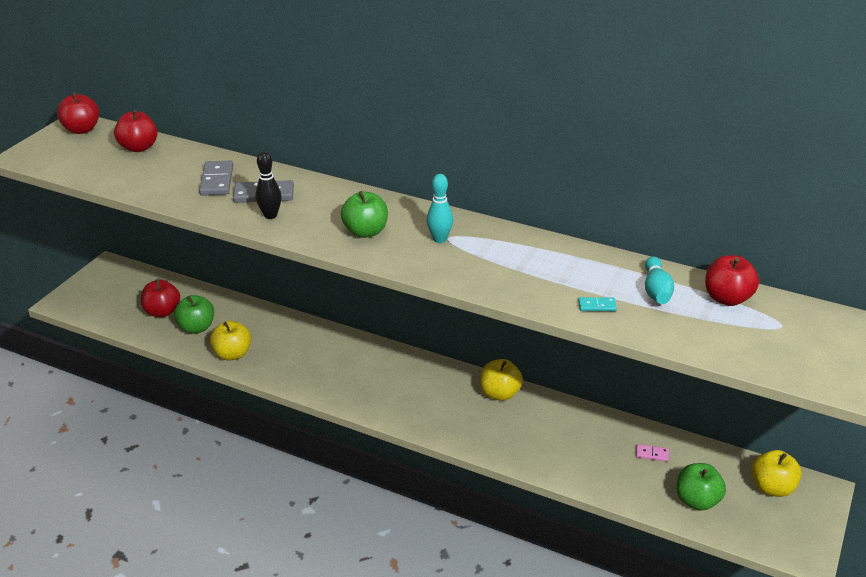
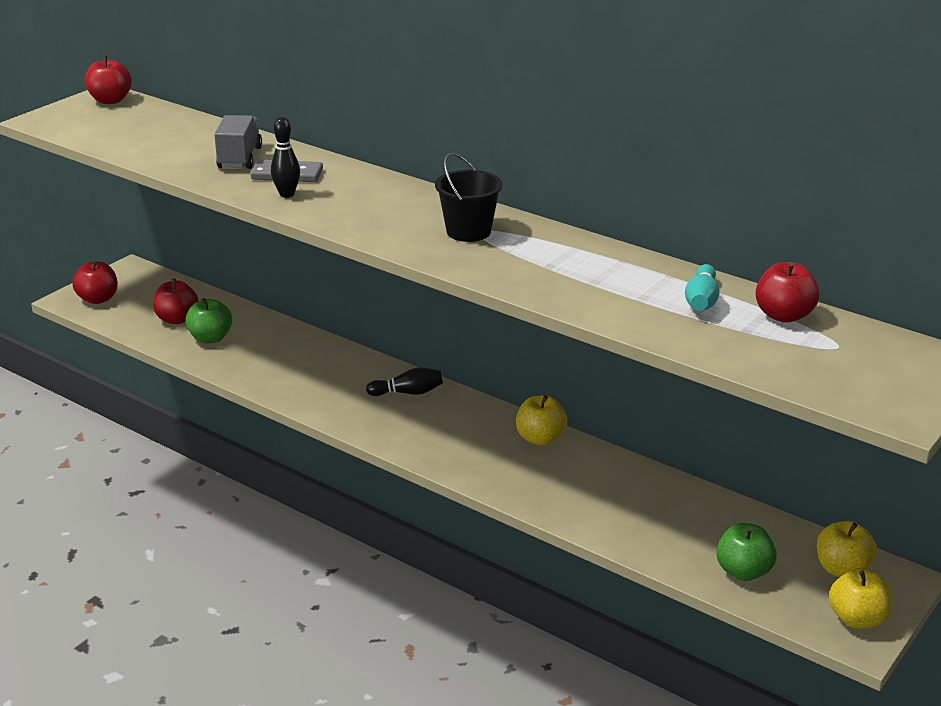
camera: 10 degrees right, 5 degrees down
(139, 147) = (166, 121): red apple -> red apple (98, 299)
(216, 181) = (240, 158): grey domino -> grey truck
(232, 354) = (243, 368): yellow apple -> yellow apple (857, 619)
(365, 232) = (387, 218): green apple -> none
(379, 362) = (408, 393): none -> black bowling pin
(439, 239) = (468, 231): turquoise bowling pin -> black bucket
(597, 306) = (624, 309): turquoise domino -> none
(652, 454) = (704, 519): pink domino -> none

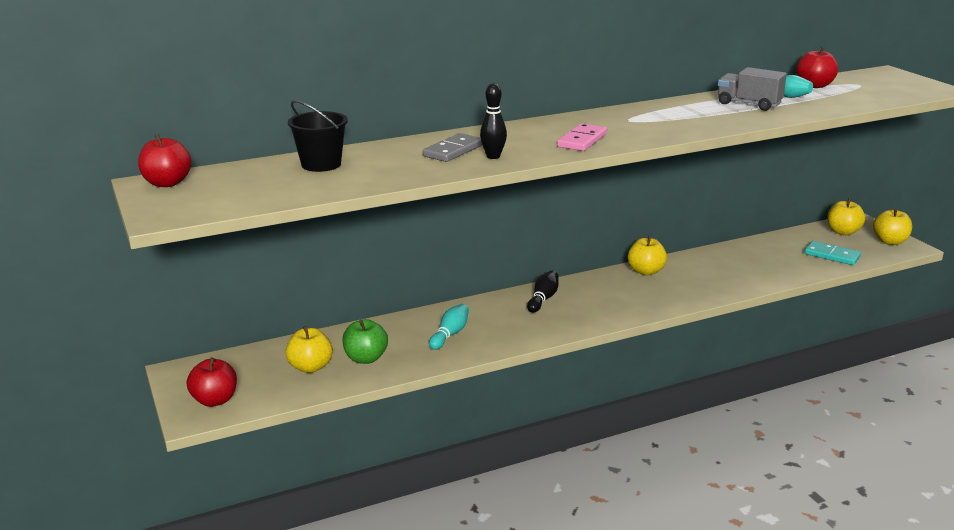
camera: 60 degrees left, 5 degrees down
(177, 319) = (310, 367): red apple -> yellow apple
(240, 158) = (394, 159): grey truck -> grey truck (748, 104)
(288, 364) = (450, 334): none -> turquoise bowling pin
(379, 222) = (582, 140): none -> pink domino
(468, 231) = (627, 122): black bucket -> black bucket (321, 164)
(743, 571) = (832, 255): green apple -> turquoise domino

